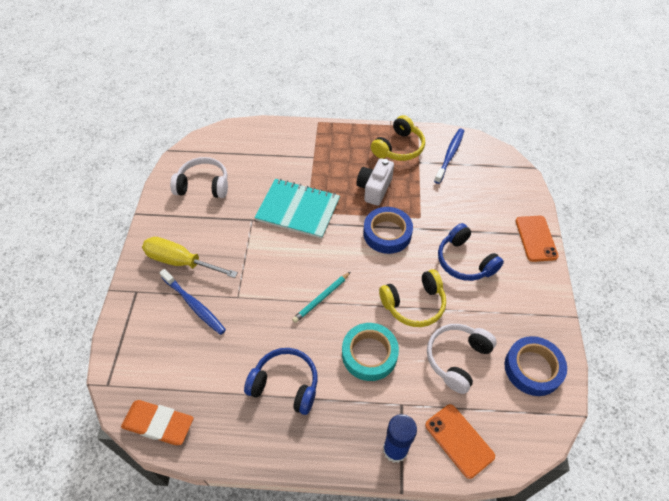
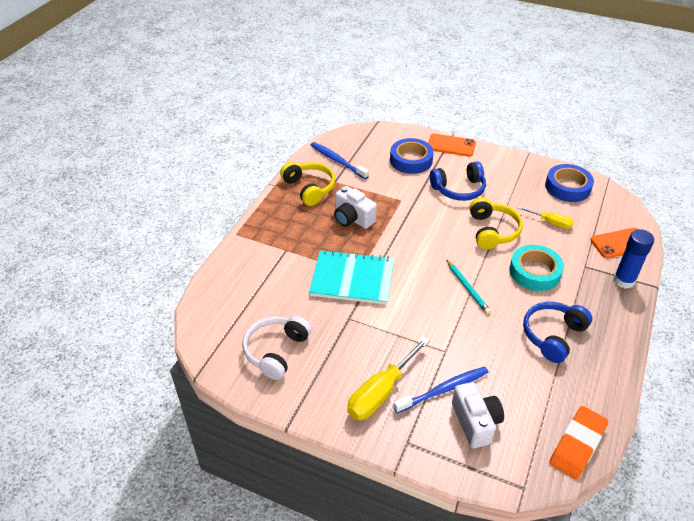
camera: 70 degrees left, 10 degrees down
(165, 336) = (475, 422): none -> white camera
(298, 209) = (352, 279): turquoise notebook -> turquoise notebook turned 60 degrees clockwise
(387, 233) = (410, 225): blue tape -> blue tape (411, 160)
(457, 359) = (550, 223): white headphones -> yellow screwdriver

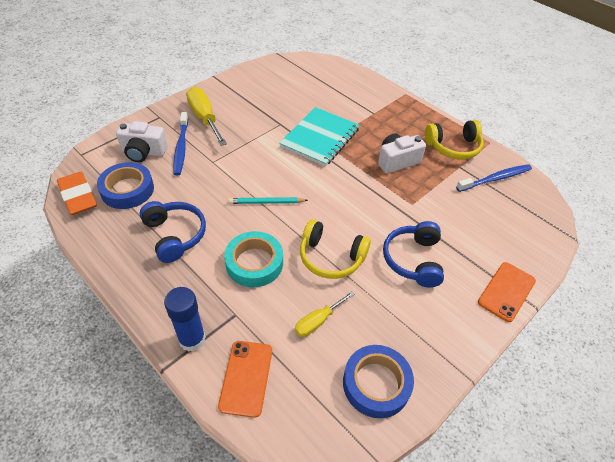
camera: 110 degrees right, 5 degrees up
(276, 351) = (274, 85): white headphones -> none
(411, 160) = (482, 239): blue tape -> blue tape (127, 190)

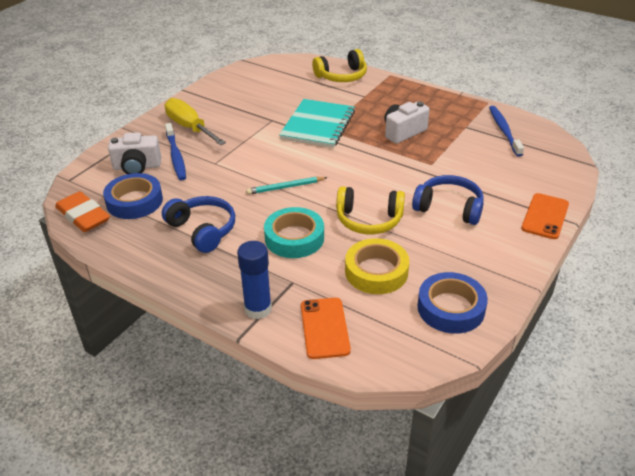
camera: 10 degrees left, 10 degrees down
(318, 321) = (376, 272): yellow screwdriver -> yellow tape
(413, 260) = (449, 208): blue headphones -> blue headphones turned 120 degrees clockwise
(453, 147) = (454, 112): yellow headphones -> yellow headphones (342, 76)
(496, 178) = (504, 130): blue toothbrush -> blue toothbrush turned 60 degrees counterclockwise

